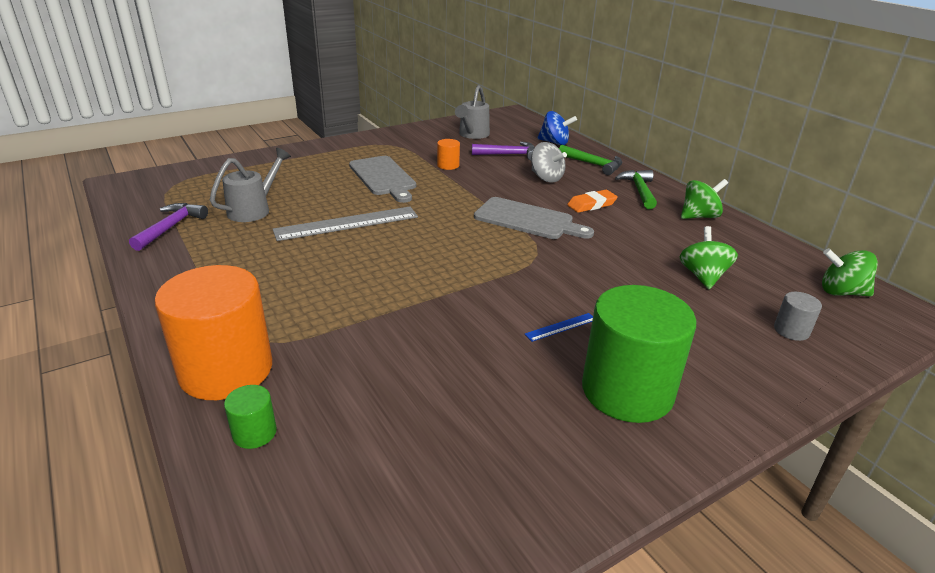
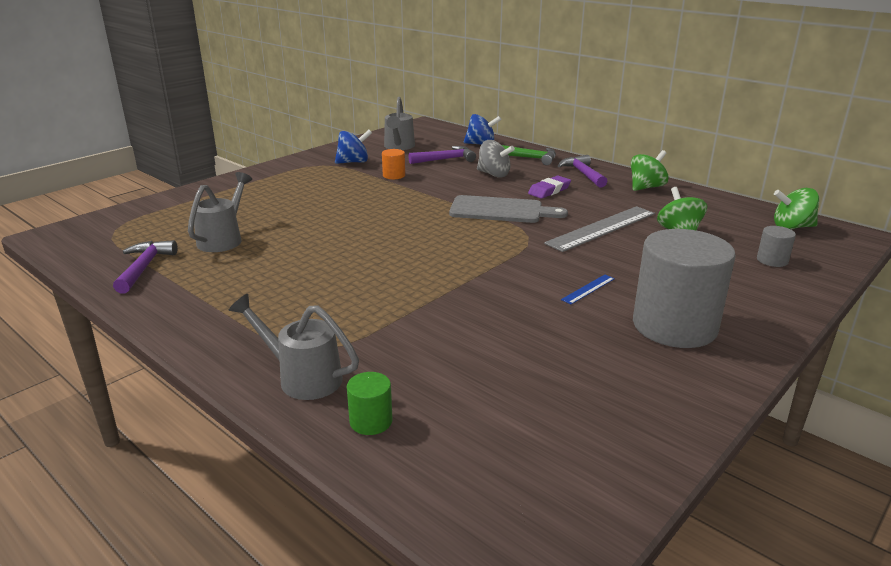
camera: 15 degrees left, 5 degrees down
(226, 370) = (303, 377): orange cylinder -> grey watering can
(347, 223) = (330, 237): grey ruler -> grey ruler (601, 228)
(383, 177) = (337, 194): grey cutting board -> none
(420, 146) = (353, 162): none -> blue spinning top
(591, 204) = (549, 190): orange eraser -> purple eraser
(627, 391) = (674, 326): green cylinder -> grey cylinder
(639, 190) = (583, 174): green hammer -> purple hammer

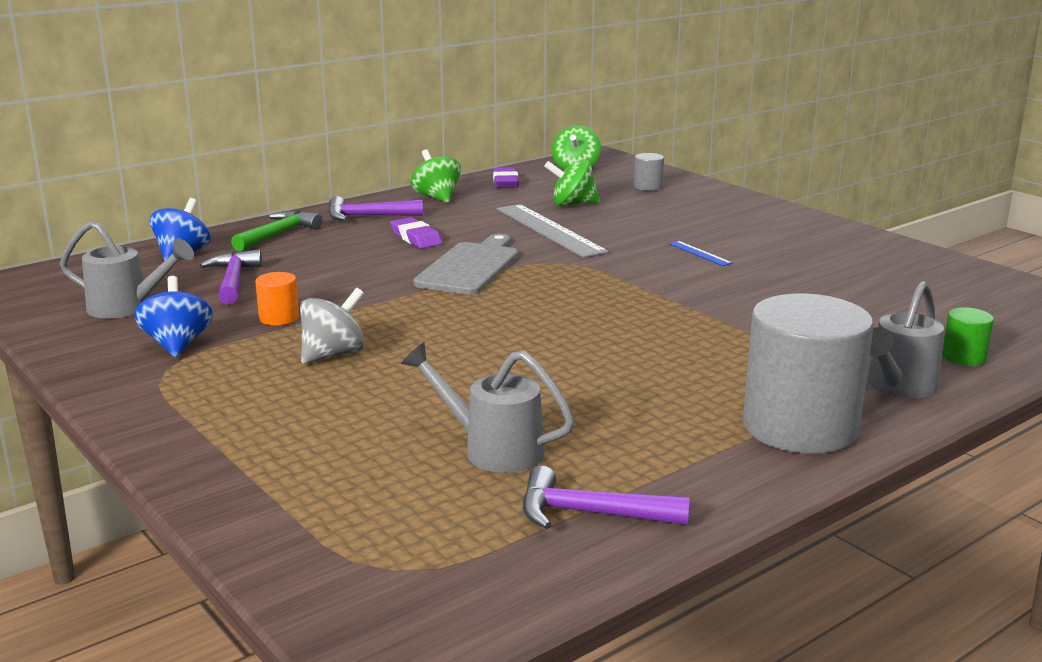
camera: 80 degrees left, 5 degrees down
(494, 174) = (330, 259): grey spinning top -> grey spinning top (333, 354)
(674, 326) = (774, 235): grey cylinder -> grey cylinder (800, 427)
(713, 204) = (505, 182): none -> purple eraser

